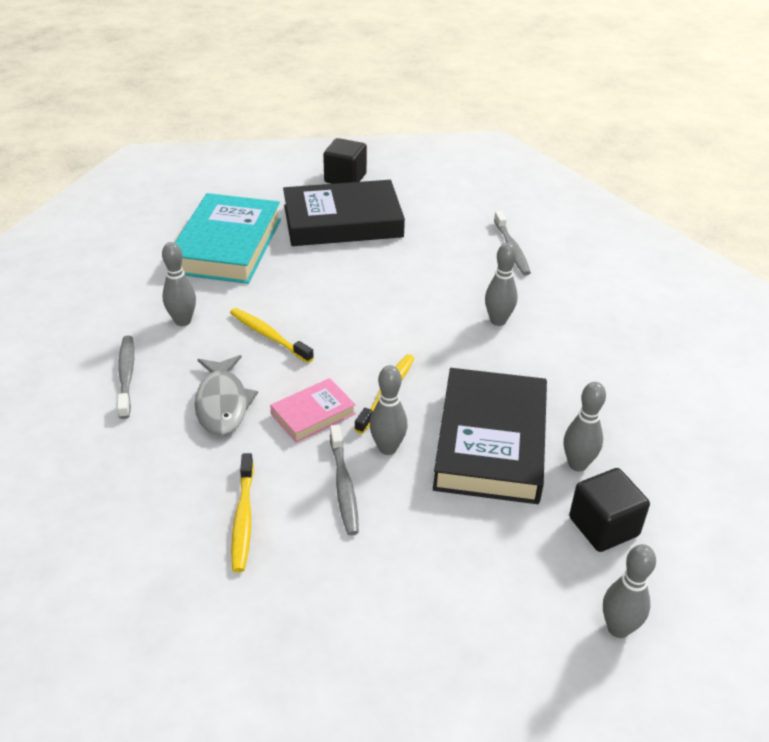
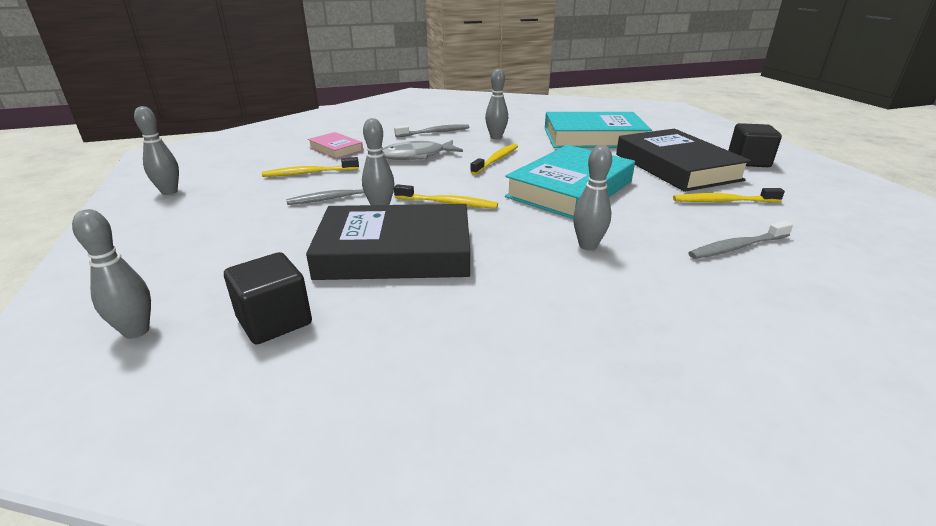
camera: 80 degrees right, 10 degrees down
(313, 414) = (414, 181): pink book -> pink book (336, 149)
(376, 301) = (570, 189): none -> turquoise book
(430, 225) = (723, 201): none -> yellow toothbrush
(577, 464) = (368, 302): grey bowling pin -> grey bowling pin (169, 192)

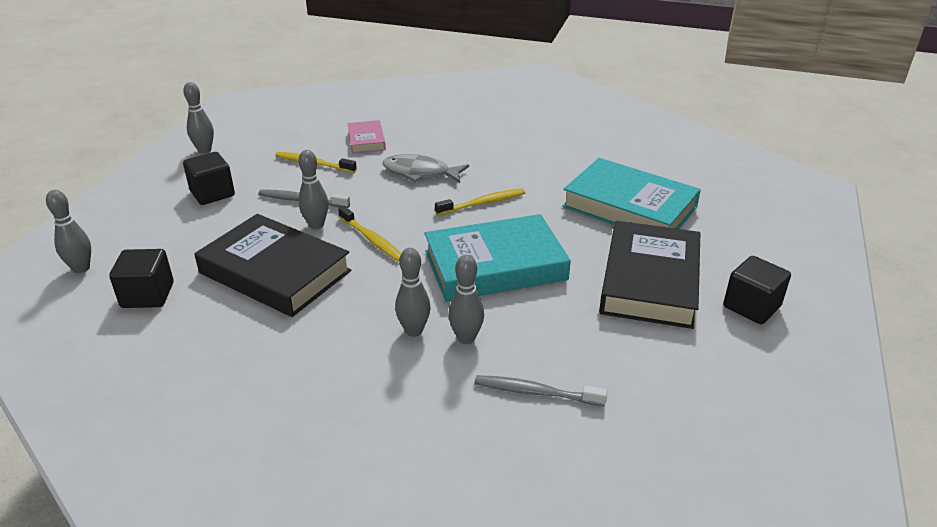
camera: 35 degrees right, 5 degrees up
(229, 218) = (212, 193): none -> black cube
(434, 132) = (478, 145): grey toothbrush -> none
(496, 137) = (527, 172): grey bowling pin -> grey bowling pin (466, 338)
(723, 201) = (618, 342): yellow toothbrush -> none

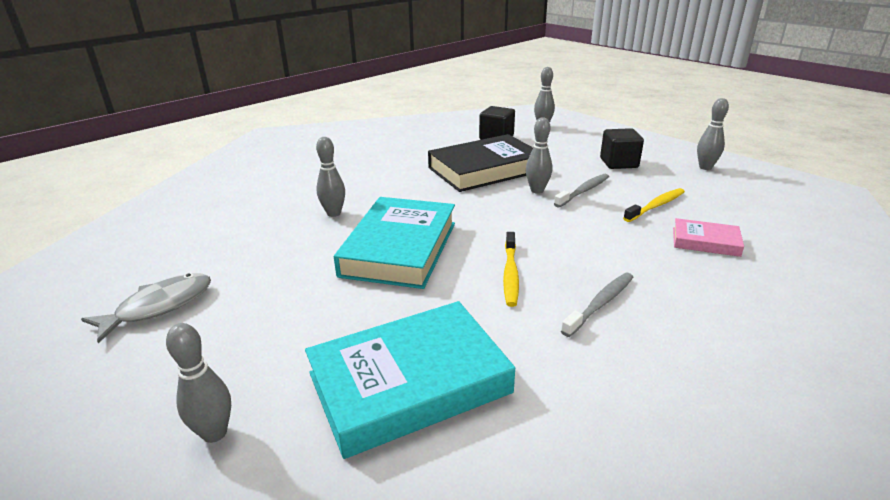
camera: 120 degrees right, 5 degrees down
(372, 240) = (494, 207): yellow toothbrush -> none
(414, 331) = (366, 199): grey bowling pin -> grey bowling pin (215, 433)
(420, 173) = (604, 255): grey fish -> grey fish (159, 306)
(535, 392) = (254, 222): grey toothbrush -> grey toothbrush (600, 304)
(649, 281) = (274, 325): black book -> none
(751, 306) = (150, 375): black cube -> none

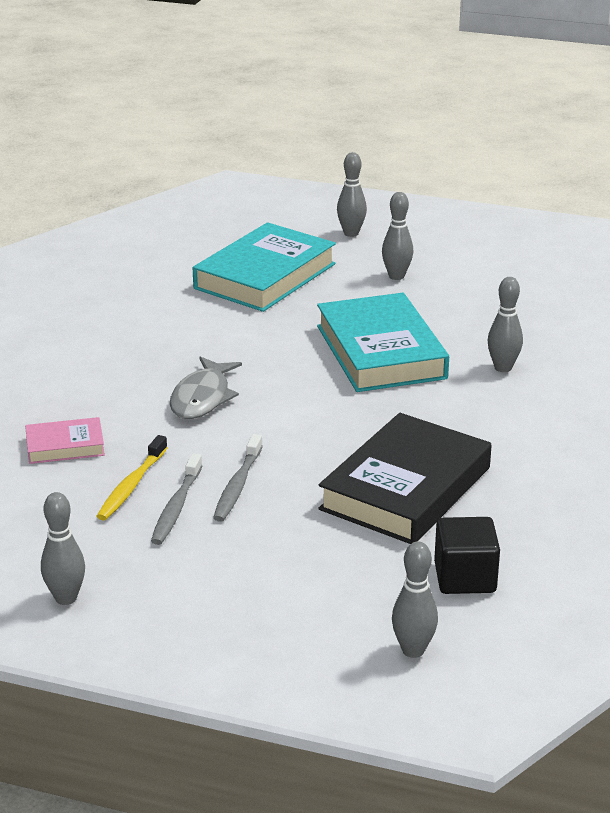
camera: 150 degrees right, 0 degrees up
(159, 306) = (504, 264): grey fish -> grey fish (202, 398)
(510, 274) = (252, 357): yellow toothbrush -> none
(537, 190) = (300, 468): grey bowling pin -> grey bowling pin (396, 276)
(600, 304) = (157, 354): grey toothbrush -> grey toothbrush (176, 507)
(618, 163) = (212, 566): black cube -> none

